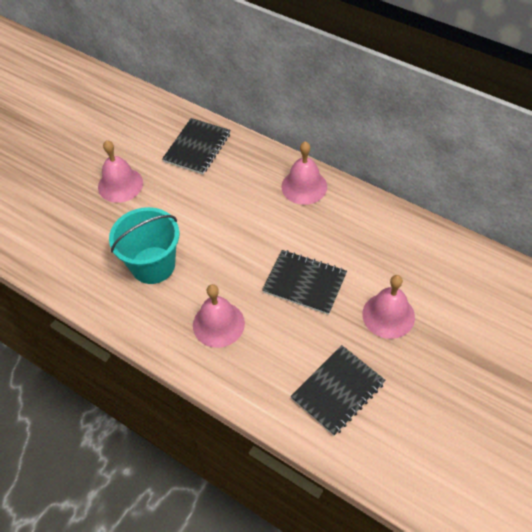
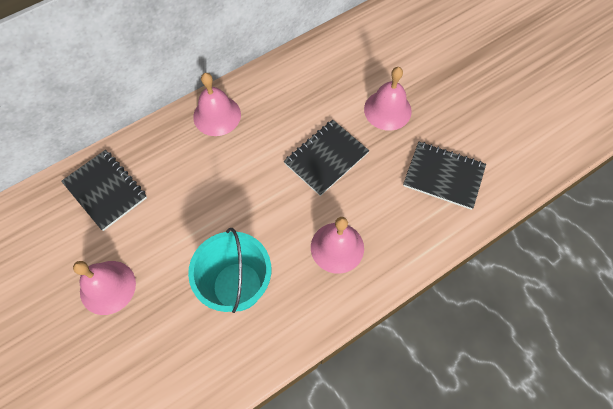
camera: 70 degrees left, 10 degrees up
(338, 391) = (443, 176): black notebook -> black notebook turned 45 degrees counterclockwise

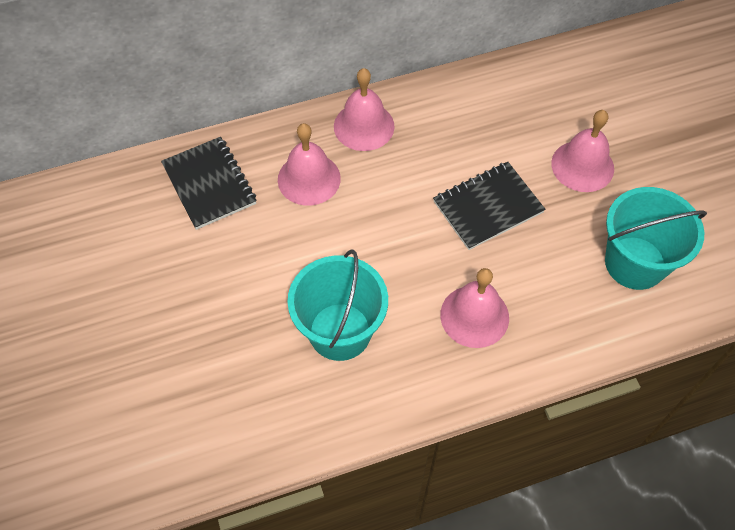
camera: 15 degrees right, 5 degrees down
(107, 287) = (186, 294): pink bell -> pink bell (309, 179)
(443, 176) = (635, 263): black notebook -> turquoise bucket

